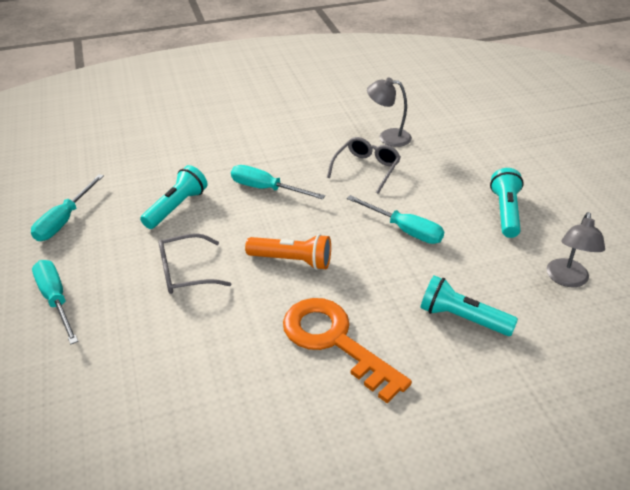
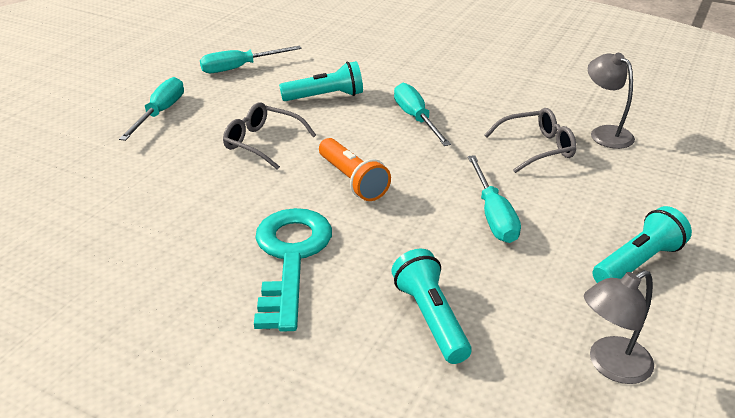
camera: 45 degrees right, 5 degrees down
(335, 341) = (291, 257): orange key -> turquoise key

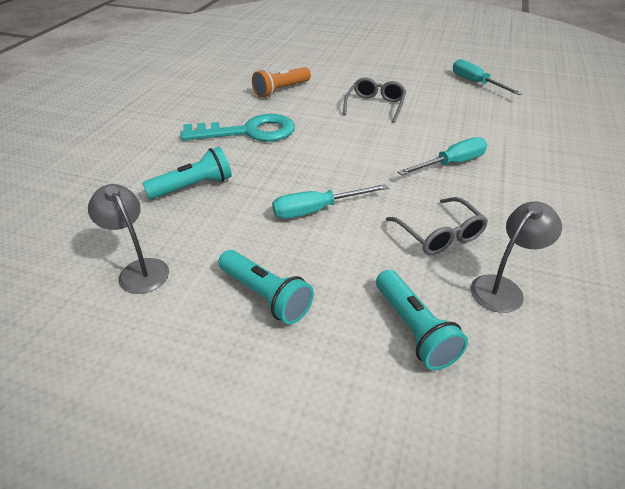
camera: 80 degrees right, 5 degrees up
(160, 113) = (393, 69): turquoise screwdriver -> none
(325, 96) = (458, 120): turquoise flashlight -> turquoise flashlight (414, 329)
(353, 180) = (342, 144): orange flashlight -> orange flashlight (281, 90)

